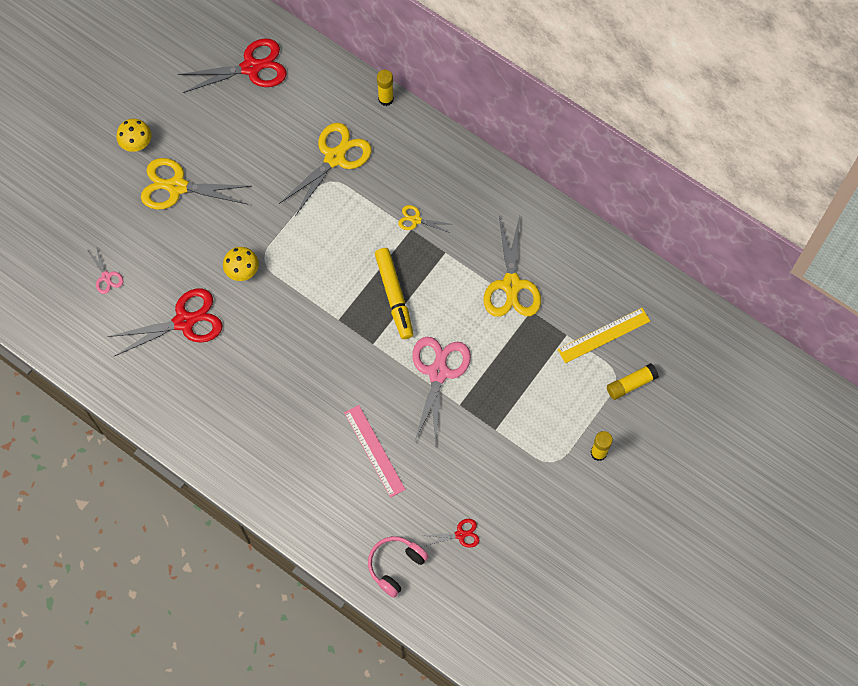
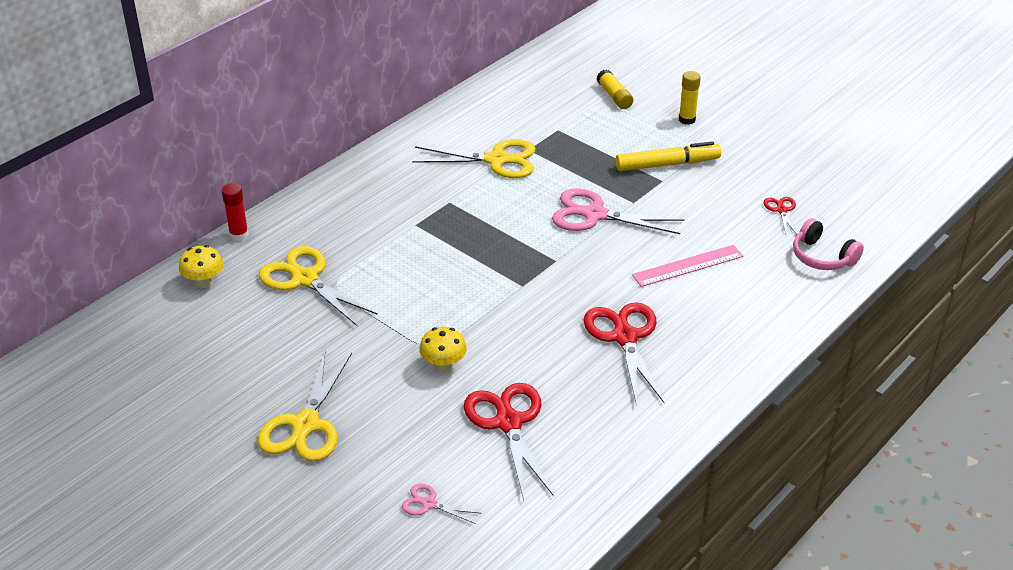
camera: 85 degrees left, 30 degrees down
(106, 276) = (429, 504): pink scissors -> pink scissors turned 135 degrees counterclockwise
(136, 143) = (224, 466): yellow mushroom -> yellow mushroom (204, 282)
(251, 67) = (148, 347): red scissors -> red scissors (624, 337)
(386, 99) = (239, 235): yellow glue stick -> red glue stick
(394, 296) = (497, 241): yellow marker -> yellow marker (667, 164)
(416, 220) = (404, 220): yellow scissors -> none
(604, 335) = (561, 108): yellow ruler -> none

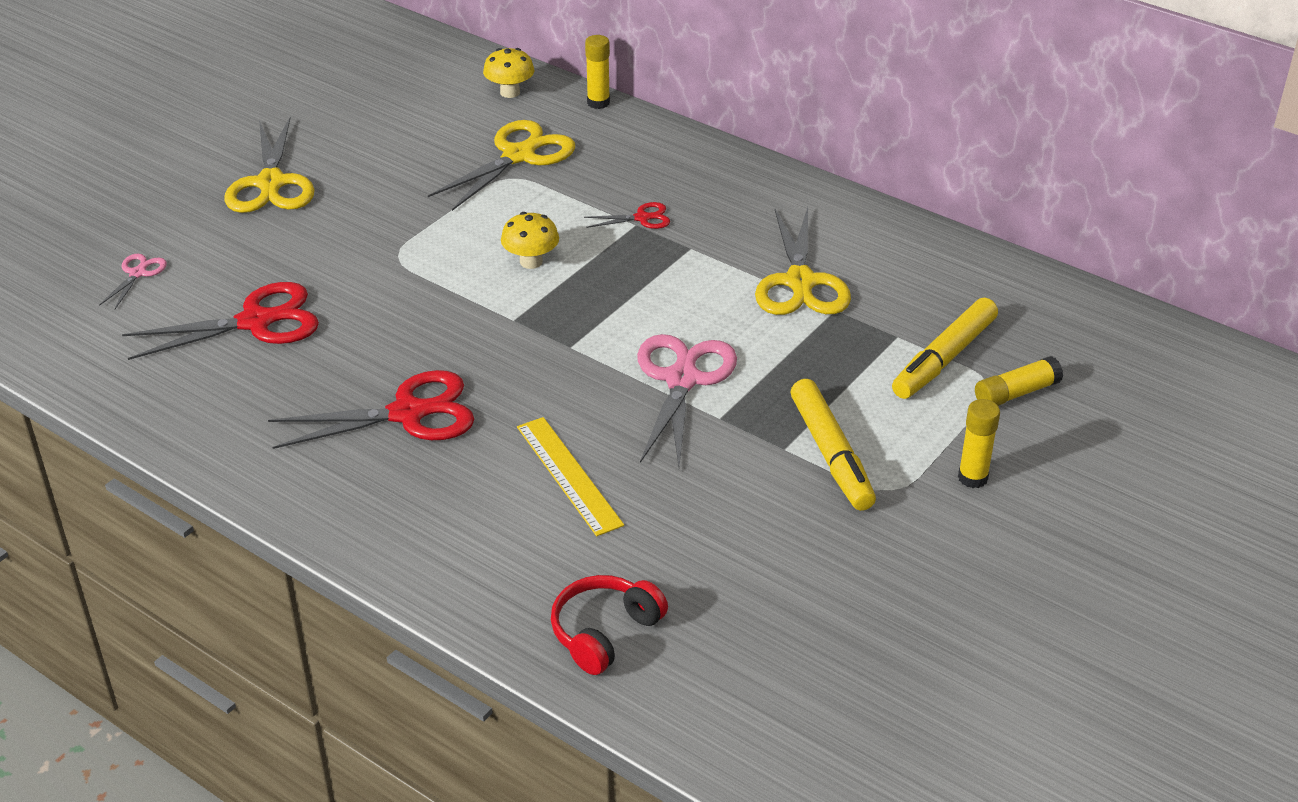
camera: 85 degrees right, 0 degrees up
(239, 235) = (598, 103): red glue stick -> yellow glue stick
(306, 424) = (271, 183): yellow scissors -> yellow scissors turned 105 degrees counterclockwise
(443, 365) = (361, 267): yellow mushroom -> yellow mushroom (531, 262)
(581, 116) = (944, 358): none -> yellow marker
(687, 265) = (569, 475): pink ruler -> yellow ruler
(781, 210) = (728, 587): red scissors -> red scissors (642, 218)
(822, 257) = (604, 632): pink headphones -> red headphones

